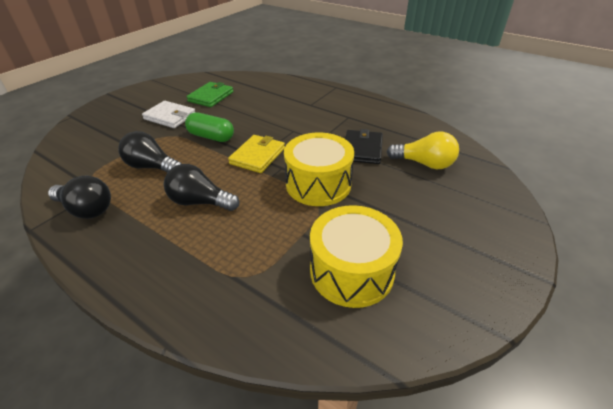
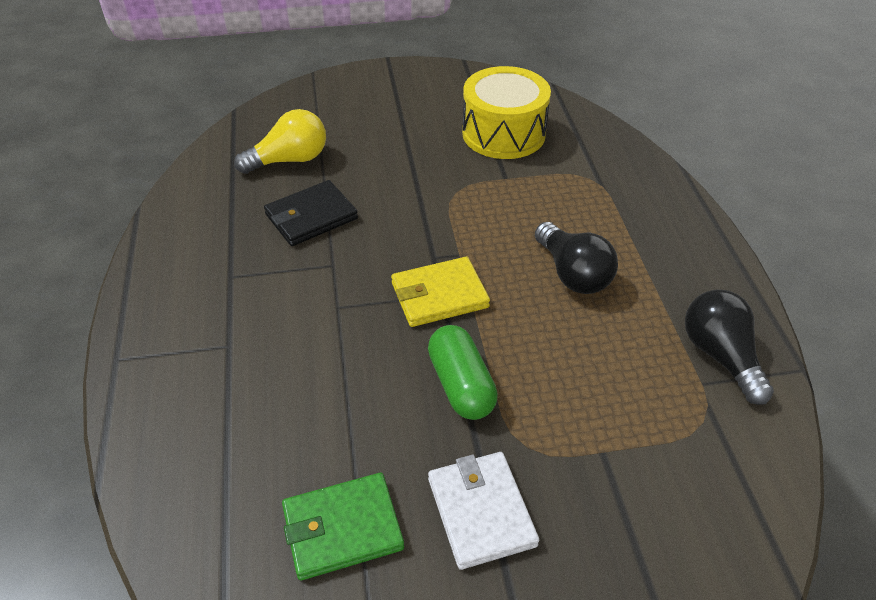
camera: 135 degrees left, 5 degrees up
(152, 167) = (597, 379): black light bulb -> none
(318, 184) = (425, 210): yellow drum -> none
(424, 163) = (289, 160): yellow light bulb -> yellow light bulb turned 90 degrees clockwise

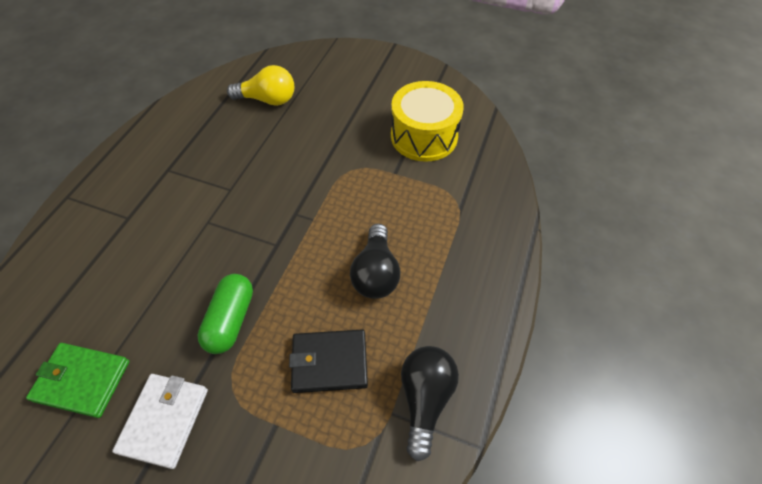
camera: 30 degrees right, 10 degrees up
(311, 217) = (246, 148): black wallet -> black wallet (329, 362)
(439, 295) = (274, 245): yellow wallet -> none

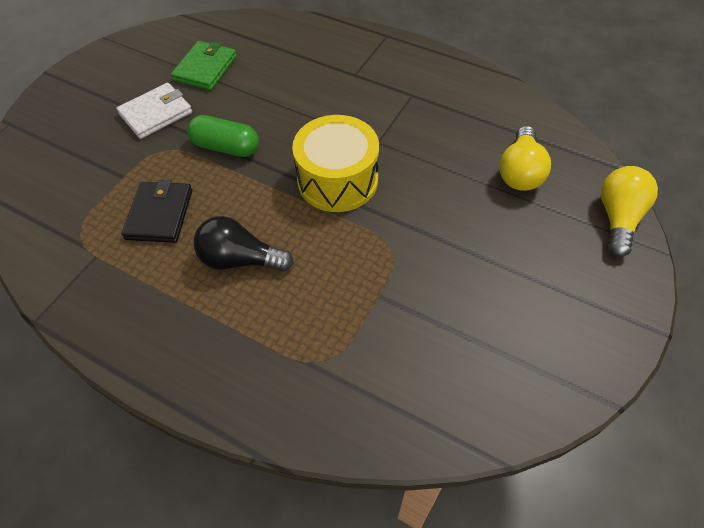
camera: 100 degrees right, 0 degrees up
(164, 420) = (156, 113): white wallet -> white wallet turned 60 degrees counterclockwise
(310, 55) = (618, 218): none -> yellow light bulb
(424, 136) = (444, 341): yellow drum -> yellow drum (337, 180)
(425, 398) = (95, 284): black light bulb -> none

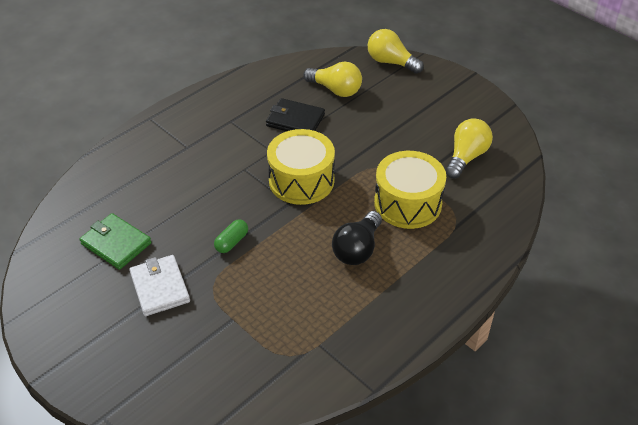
camera: 75 degrees left, 10 degrees down
(159, 214) = (290, 295): black wallet -> black wallet (295, 120)
(226, 147) = (232, 242): green capsule -> green capsule, size x0.64
(334, 296) = (407, 203): none -> yellow drum
(454, 353) = (466, 157): none -> yellow light bulb

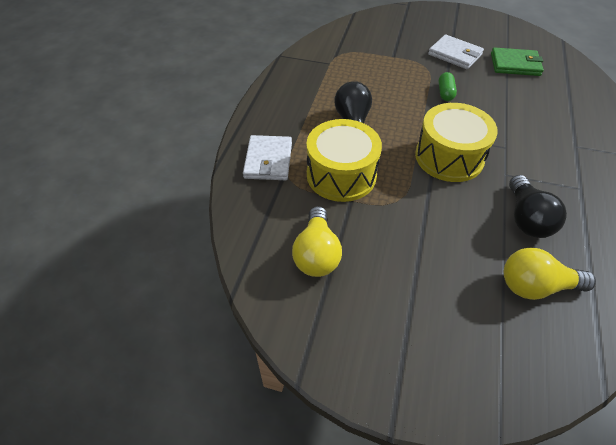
camera: 150 degrees right, 5 degrees up
(295, 120) = (526, 218): black wallet -> black light bulb
(391, 62) = (524, 385): yellow light bulb -> none
(466, 243) = (268, 160): none -> white wallet

